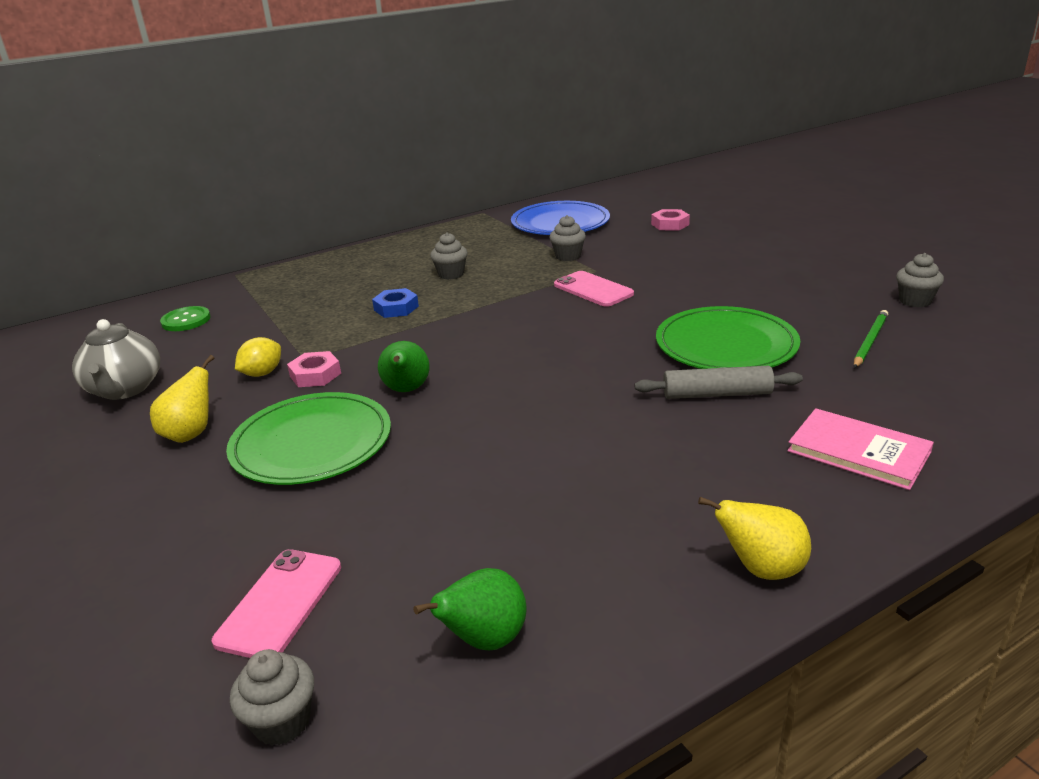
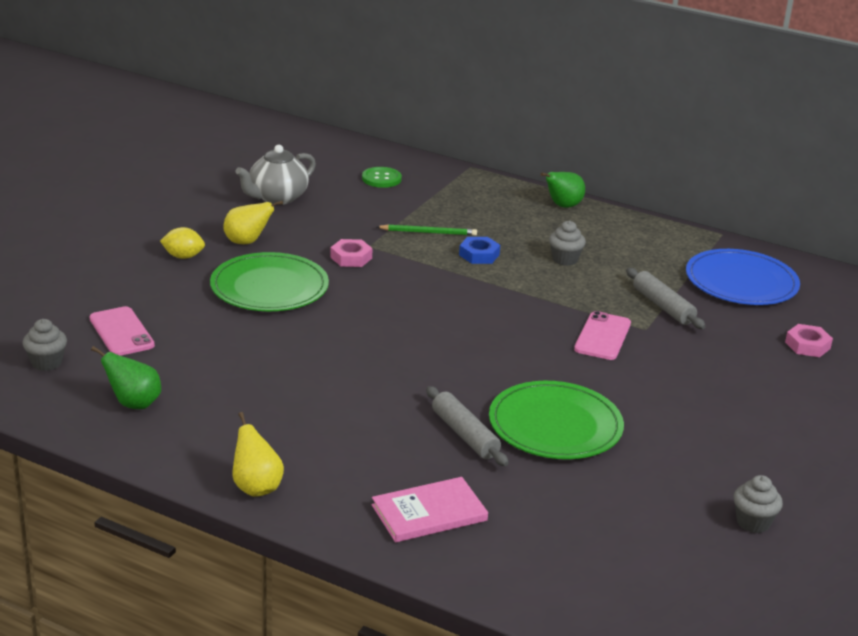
camera: 55 degrees right, 0 degrees up
(262, 373) = (336, 237): yellow lemon -> yellow lemon (183, 256)
(280, 603) = (121, 332): pink phone -> pink phone turned 75 degrees clockwise
(406, 390) = (360, 300): green pear -> green pear (562, 206)
(568, 256) = (662, 306): grey cupcake -> grey rolling pin
(858, 451) = (429, 513): pink book -> pink book turned 60 degrees clockwise
(870, 341) = (632, 502): green pencil -> green pencil (428, 232)

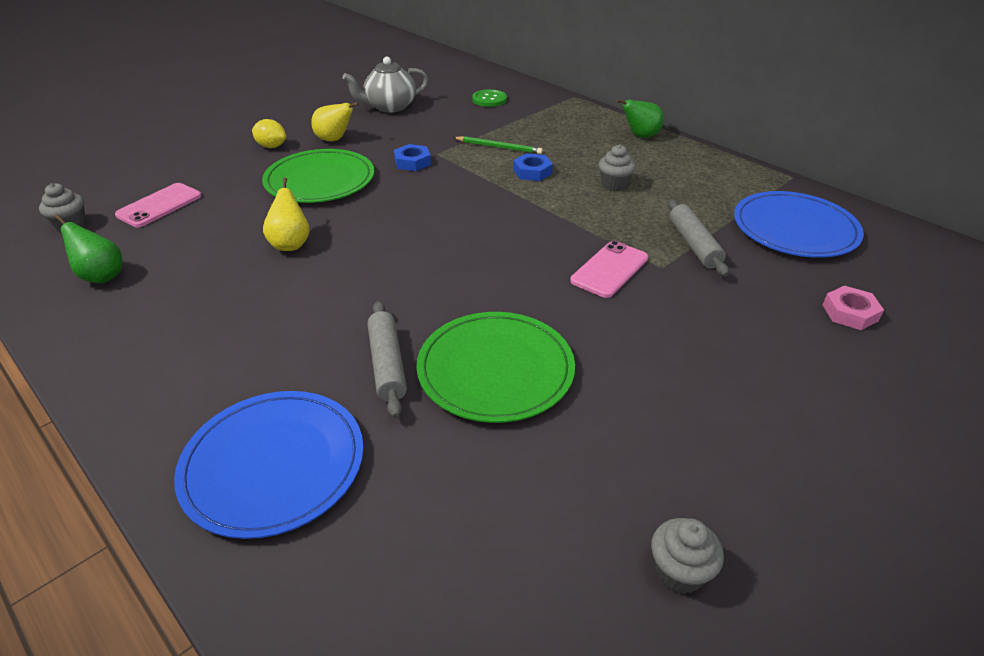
camera: 20 degrees right, 10 degrees up
(121, 332) = (159, 205): pink phone -> pink phone turned 45 degrees clockwise
(256, 487) = (122, 392): yellow pear -> yellow pear (290, 244)
(351, 258) = (412, 162): pink nut -> blue nut
(429, 513) = (273, 464): pink book -> blue plate

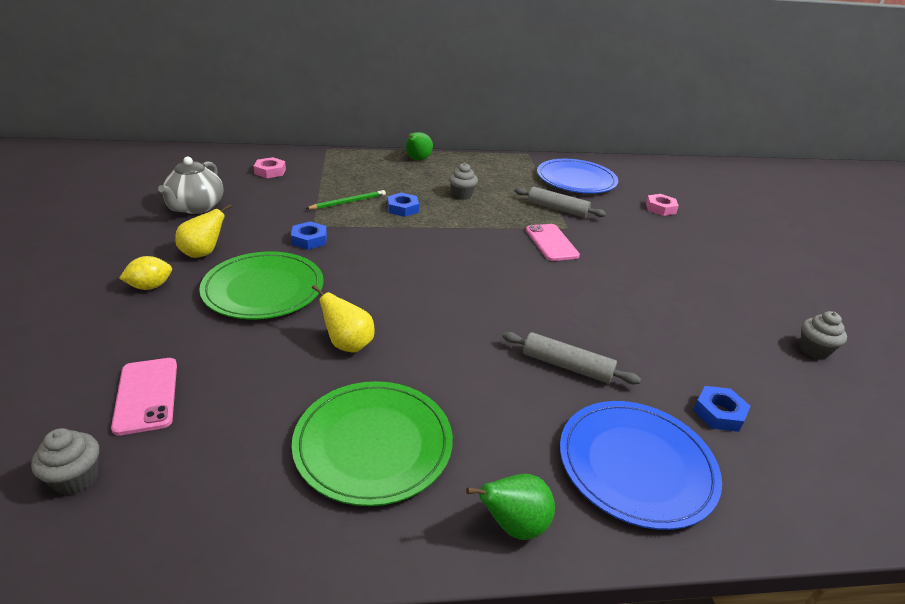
camera: 55 degrees left, 5 degrees down
(101, 276) = (235, 484): green pear -> green pear (513, 525)
(421, 505) = (719, 413): none -> blue nut
(489, 99) = (270, 171): green button -> pink nut
(495, 369) = (612, 327): green plate -> green plate (373, 444)

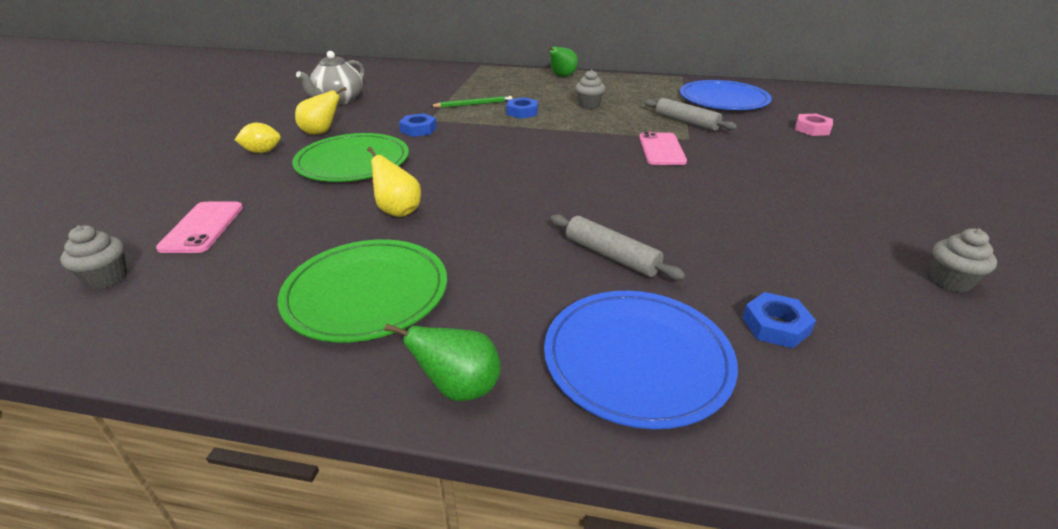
camera: 20 degrees right, 0 degrees up
(270, 171) = (419, 79): pink nut -> none

